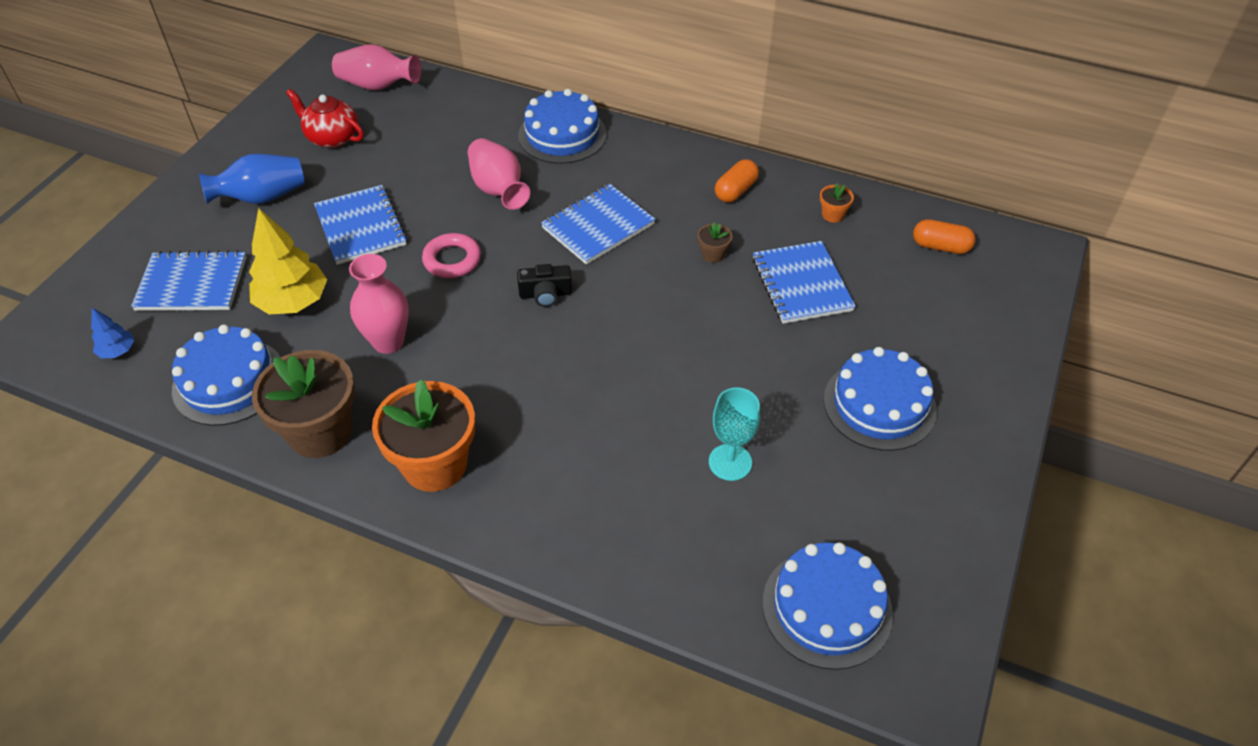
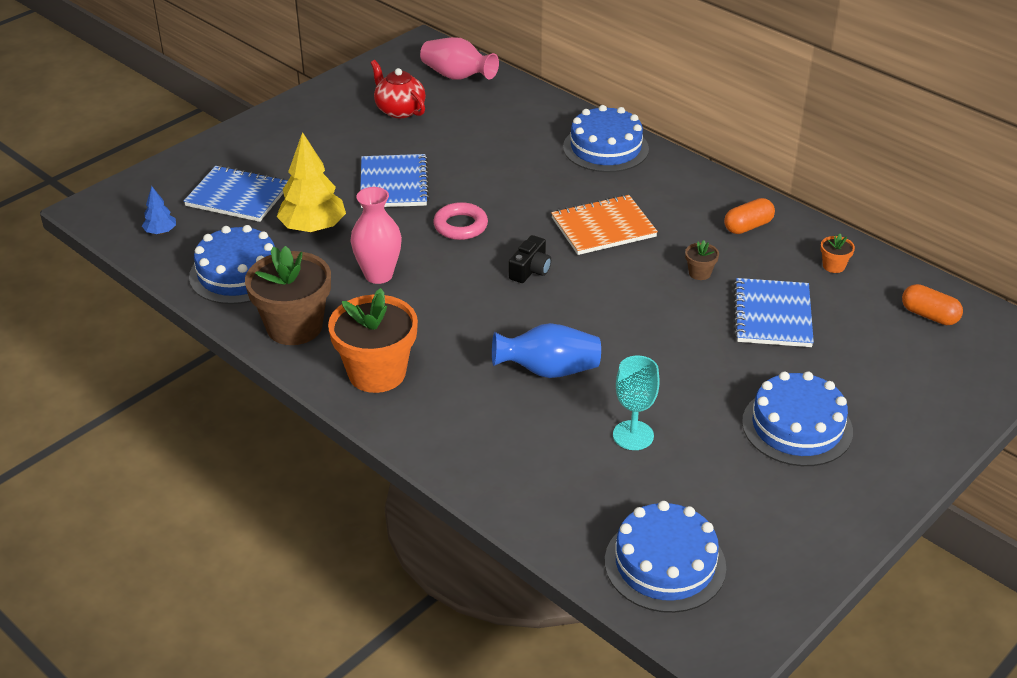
camera: 20 degrees right, 10 degrees down
(262, 197) = (321, 144): blue vase -> blue vase (548, 370)
(498, 189) = (526, 180): pink vase -> none
(545, 294) = (530, 270): black camera -> black camera turned 75 degrees counterclockwise
(598, 226) = (603, 227): blue notebook -> orange notebook

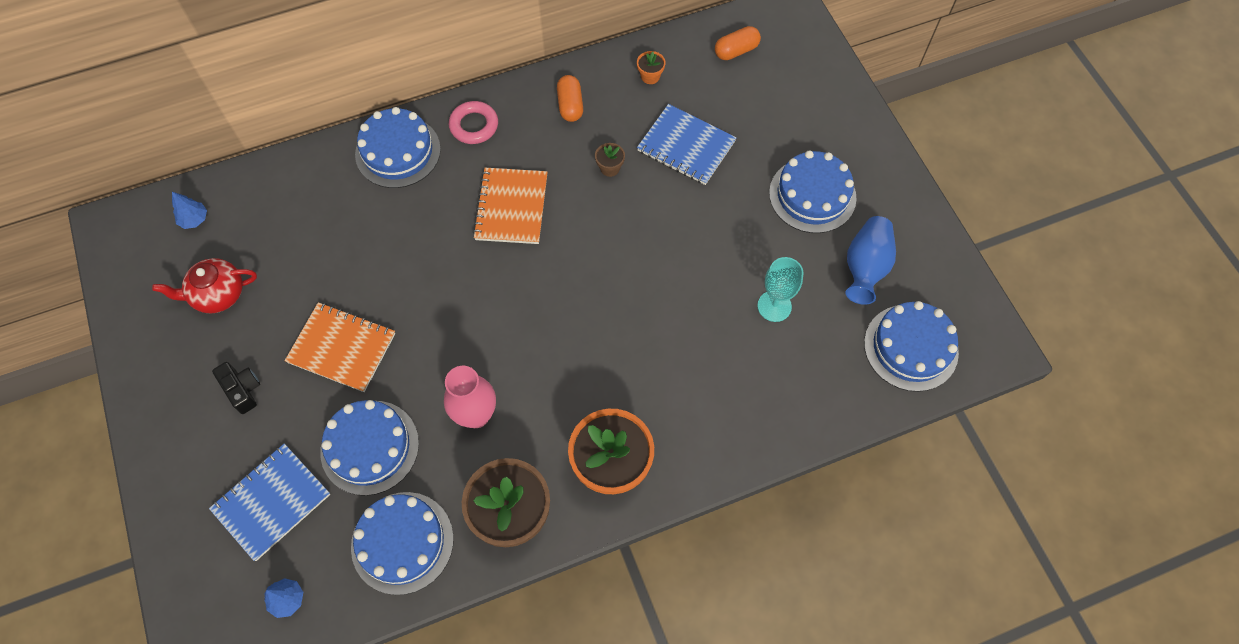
camera: 65 degrees left, 25 degrees up
(313, 228) = (370, 447): yellow tree -> blue cake
(394, 184) = (342, 348): blue notebook -> orange notebook
(457, 76) = (194, 219): pink vase -> blue tree
(460, 226) = (443, 317): pink ring -> pink ring (474, 125)
(530, 270) = (537, 288): black camera -> black camera (242, 390)
(548, 370) = (673, 331): blue vase -> blue vase (865, 267)

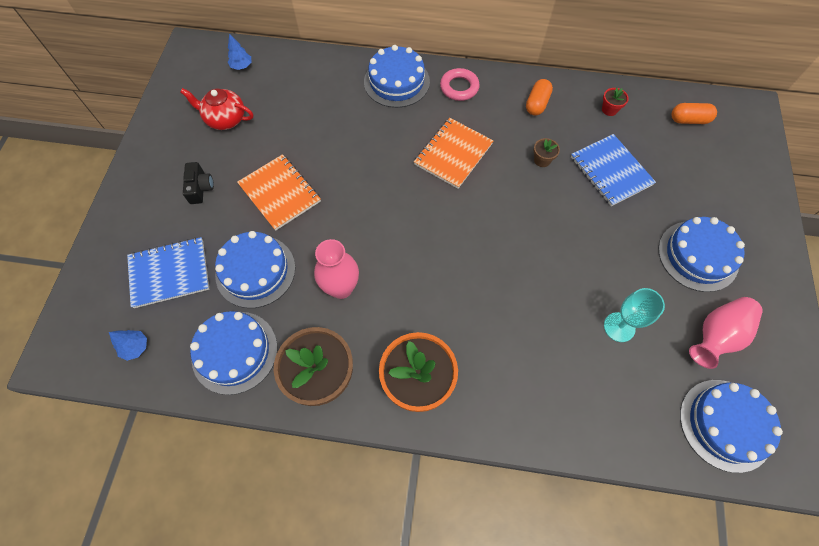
camera: 30 degrees right, 0 degrees up
(650, 76) = (609, 109): orange flower pot -> red flower pot
(865, 267) = (716, 336): blue vase -> pink vase

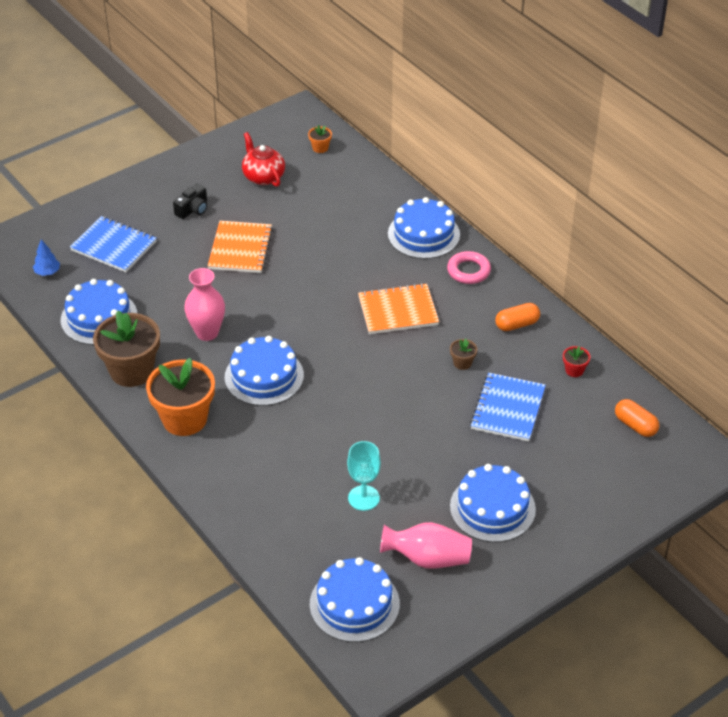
camera: 45 degrees right, 20 degrees down
(242, 66) = (320, 148): blue tree -> orange flower pot
(255, 271) = (166, 283): blue cake -> blue cake (264, 376)

